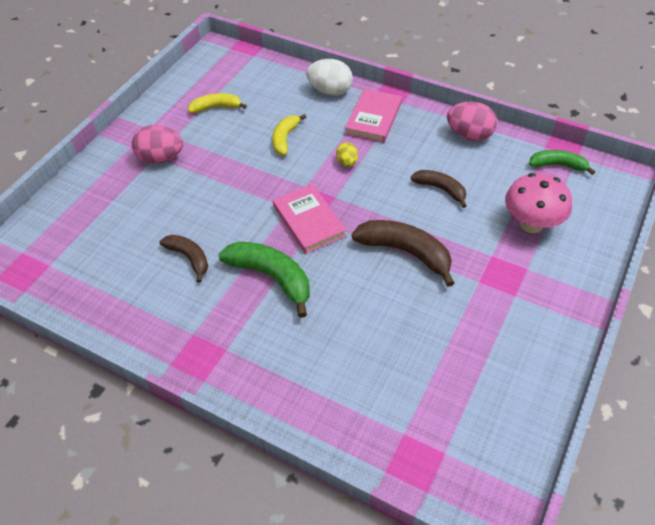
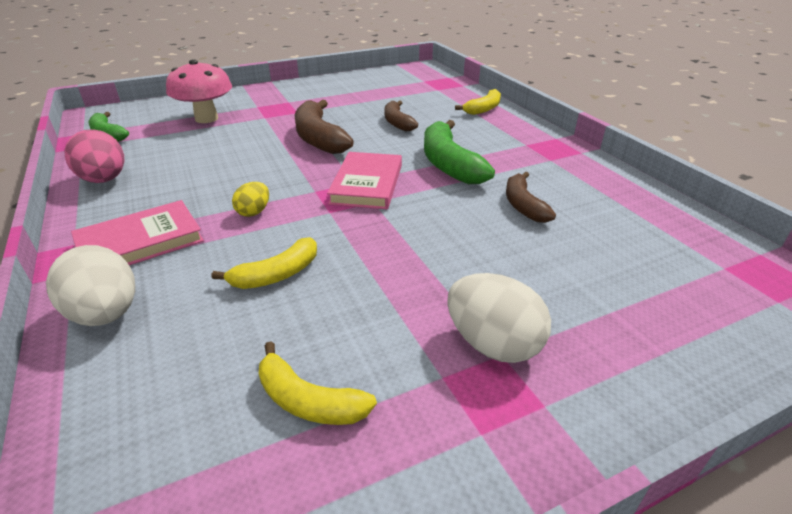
camera: 145 degrees left, 15 degrees down
(161, 158) = (493, 344): pink egg -> white egg
(311, 407) = (483, 109): none -> yellow banana
(441, 189) = (218, 157): brown banana -> brown banana (397, 122)

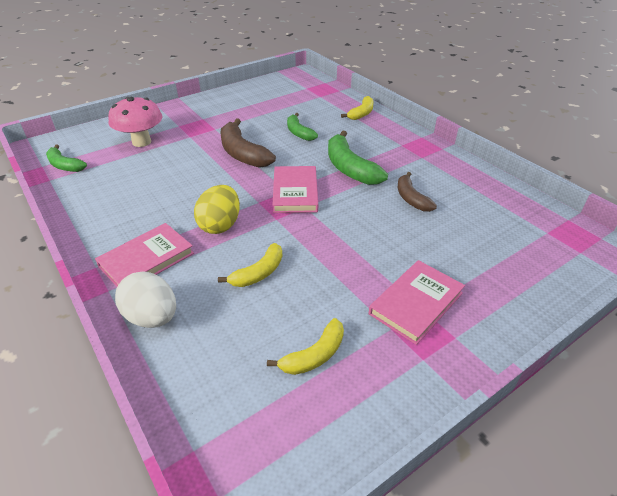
camera: 10 degrees left, 5 degrees up
(104, 180) = (87, 209): pink egg -> none
(254, 212) = (220, 225): yellow egg -> yellow egg, size x1.78
(308, 401) = (314, 355): yellow banana -> yellow banana turned 60 degrees counterclockwise
(397, 122) = (299, 132): brown banana -> green banana
(493, 344) = (416, 303): white egg -> pink book

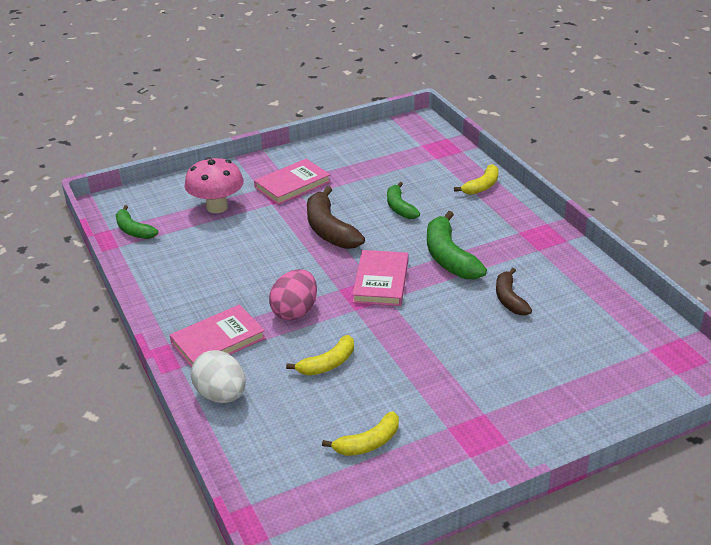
camera: 10 degrees right, 5 degrees down
(220, 225) = (295, 311): yellow egg -> pink egg
(416, 303) = (479, 407): pink book -> pink book (292, 185)

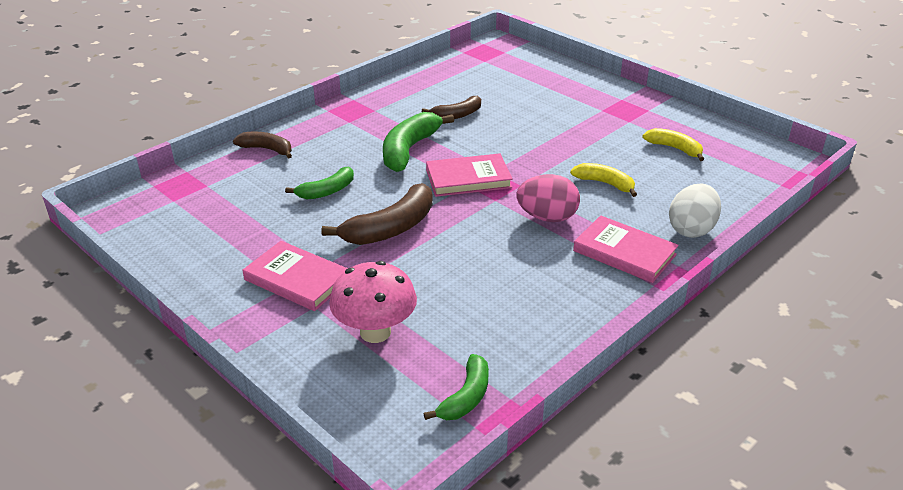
camera: 110 degrees left, 0 degrees up
(449, 257) = (409, 150): green banana -> green banana turned 150 degrees clockwise
(482, 186) = (267, 149): yellow banana -> brown banana

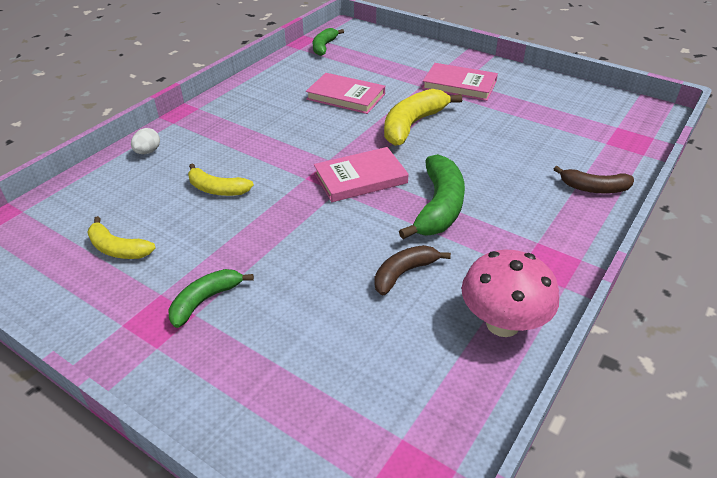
camera: 170 degrees right, 5 degrees up
(327, 191) = (491, 150): green banana -> green banana (205, 300)
(375, 332) = (388, 65): pink mushroom -> pink mushroom (502, 324)
(391, 228) = (412, 125): brown banana -> yellow banana
(547, 217) = (278, 148): pink egg -> none
(624, 253) = (214, 127): pink book -> pink book (346, 96)
(691, 229) = (148, 152): white egg -> white egg, size x0.56

